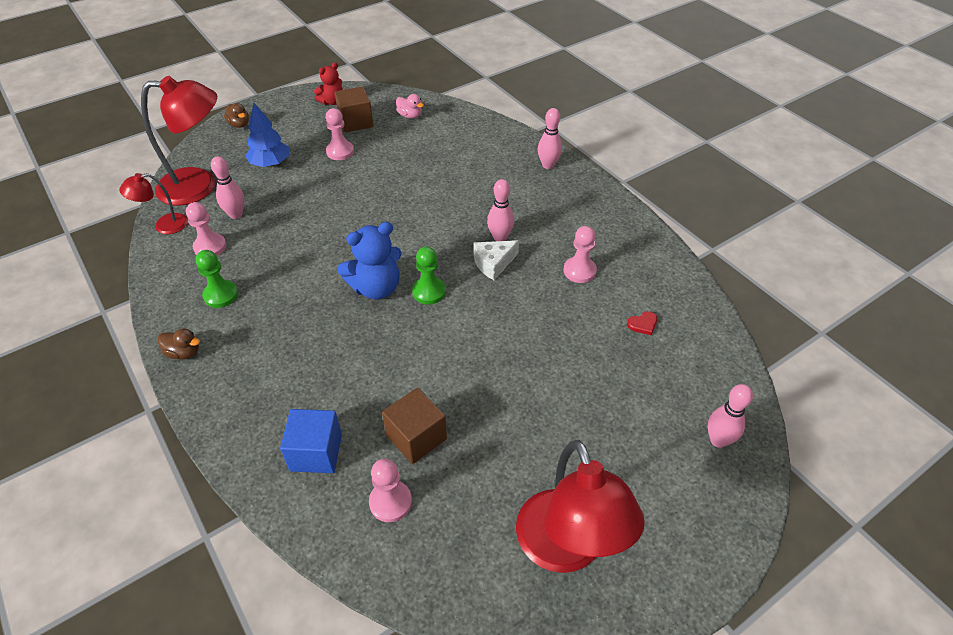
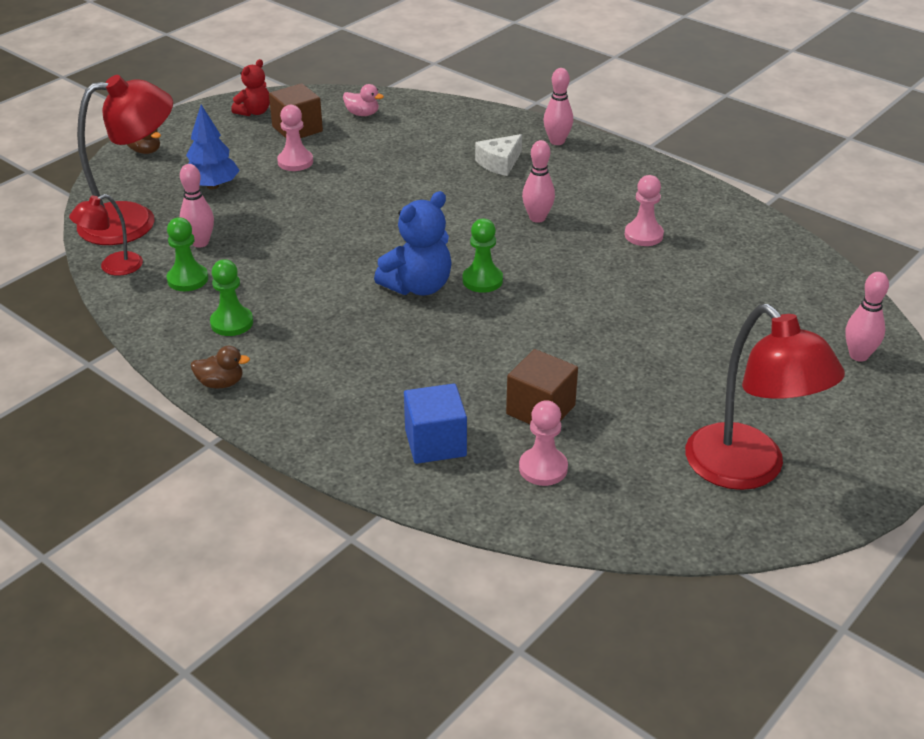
camera: 15 degrees left, 10 degrees down
(210, 247) = (187, 279): pink pawn -> green pawn
(493, 263) = (543, 243): white cheese -> white cheese (499, 163)
(643, 324) = (735, 271): red heart -> none

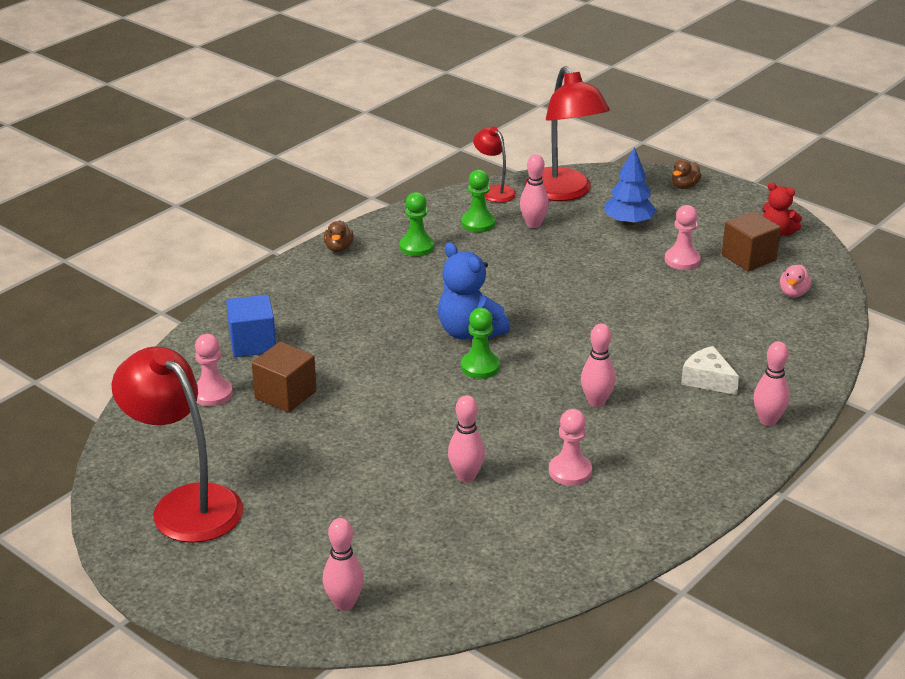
camera: 90 degrees right, 5 degrees down
(662, 289) = (466, 476): none -> pink bowling pin
(748, 470) = (186, 504): red lamp -> red lamp turned 75 degrees clockwise

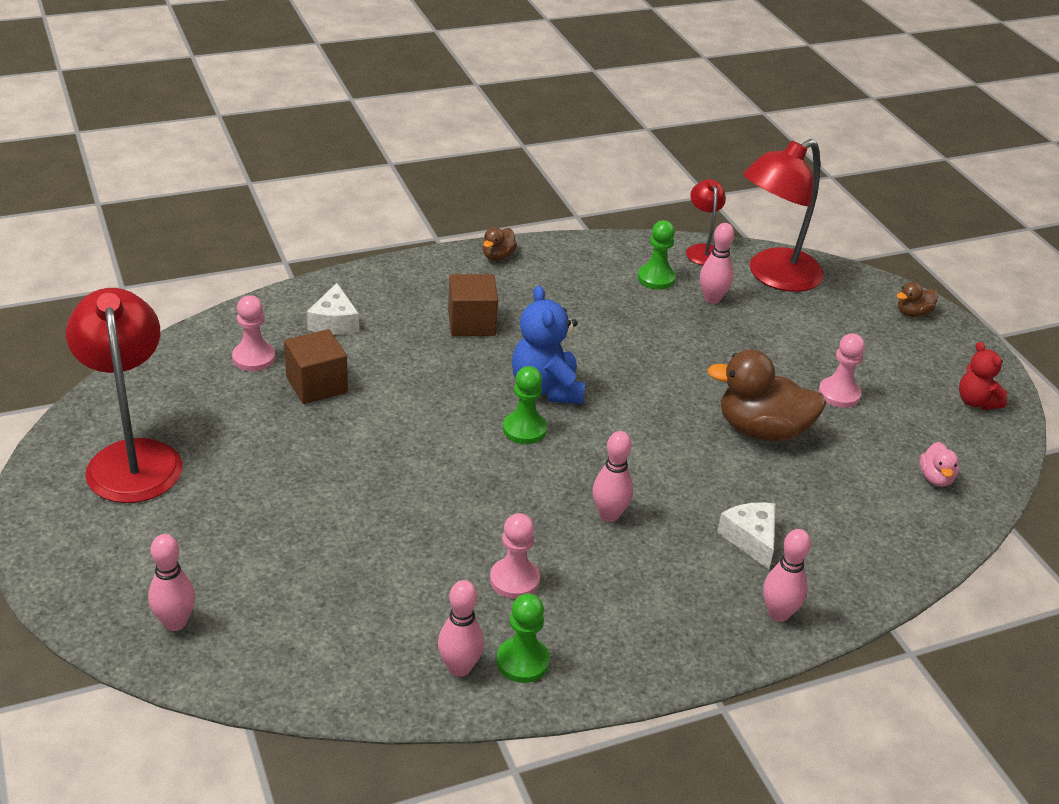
camera: 25 degrees right, 5 degrees up
(252, 343) = (334, 322): blue cube -> white cheese
(416, 247) = (573, 281): green pawn -> green pawn (522, 661)
(466, 476) = (407, 540): pink bowling pin -> pink bowling pin (459, 667)
(564, 192) = (774, 276): red lamp -> red lamp turned 45 degrees clockwise
(629, 222) = (816, 332): blue tree -> none
(651, 304) = (762, 430): none -> brown duck
(748, 258) = (917, 418): brown cube -> brown cube (471, 323)
(793, 293) = (935, 478): pink duck -> pink duck turned 45 degrees counterclockwise

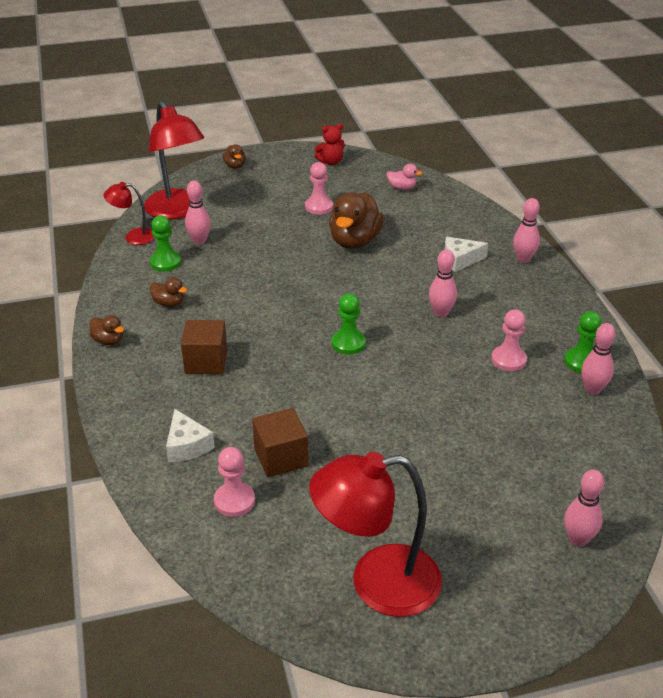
camera: 80 degrees left, 0 degrees up
(334, 322) = (187, 445): white cheese -> white cheese turned 60 degrees clockwise
(546, 389) = (300, 329): blue teddy bear -> none
(574, 288) = (169, 303): none -> brown duck

